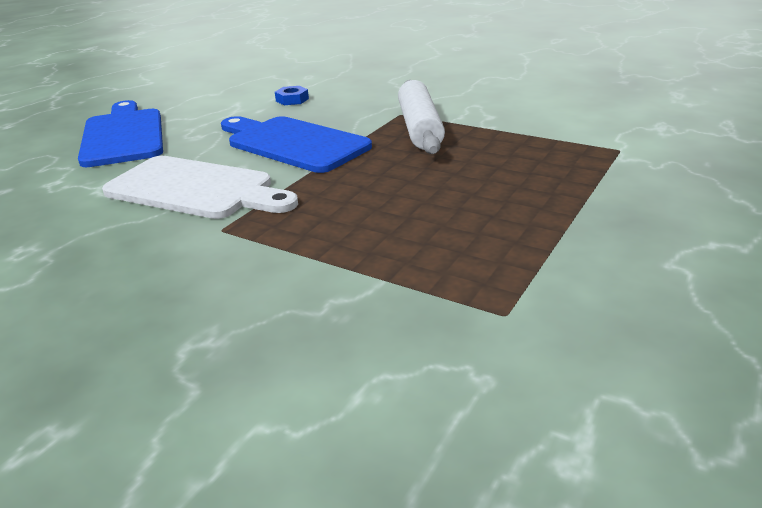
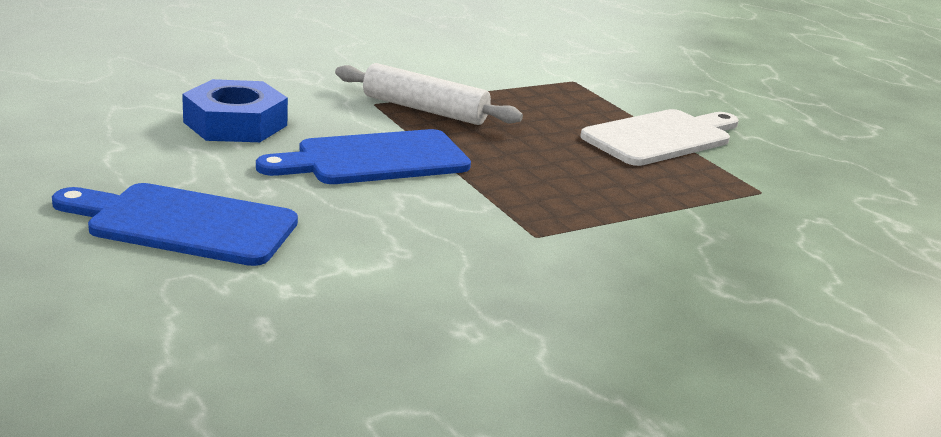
camera: 65 degrees left, 5 degrees down
(196, 189) = (427, 225): white cutting board -> white cutting board (662, 137)
(292, 100) = (235, 124): blue nut -> blue nut, size x2.32

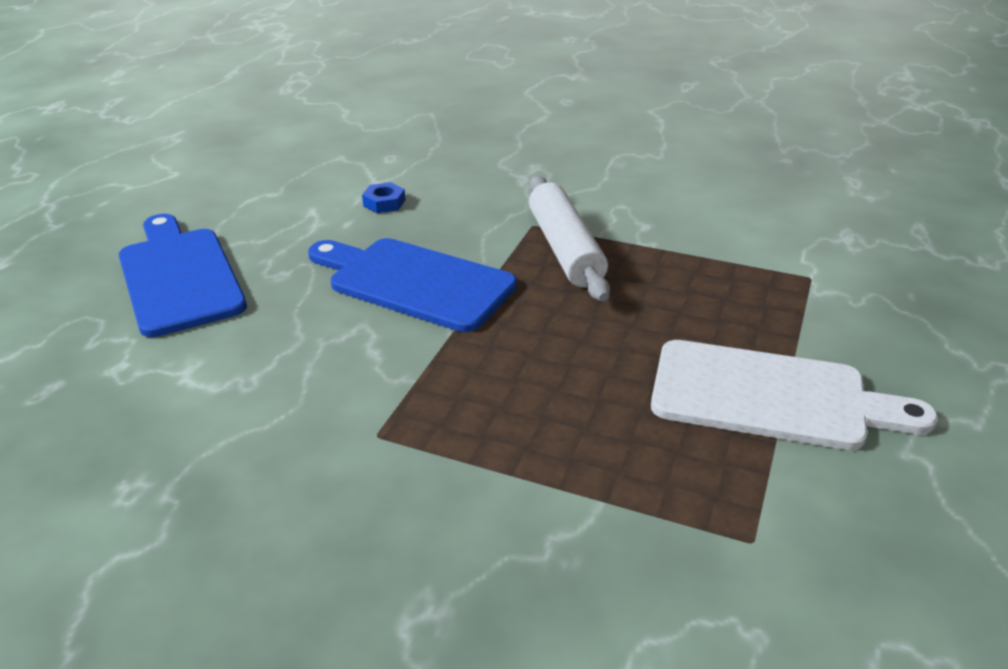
camera: 55 degrees right, 10 degrees up
(235, 124) = (384, 203): blue nut -> blue nut, size x0.43

